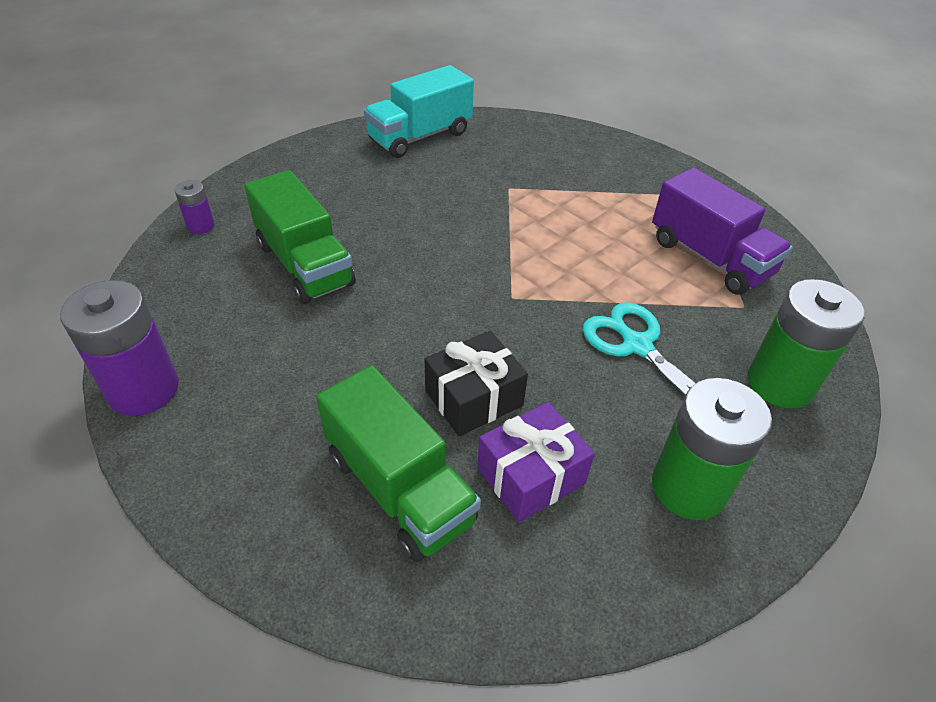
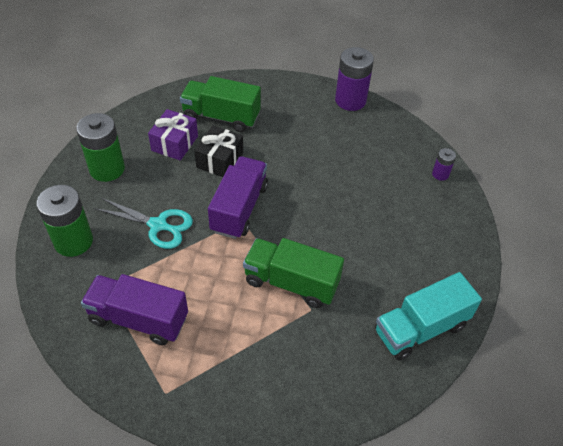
camera: 145 degrees right, 5 degrees up
(304, 264) = (362, 181): green truck -> green truck (291, 282)
(420, 136) = (420, 328): turquoise truck -> turquoise truck turned 135 degrees counterclockwise
(503, 312) = (239, 208): none -> purple truck

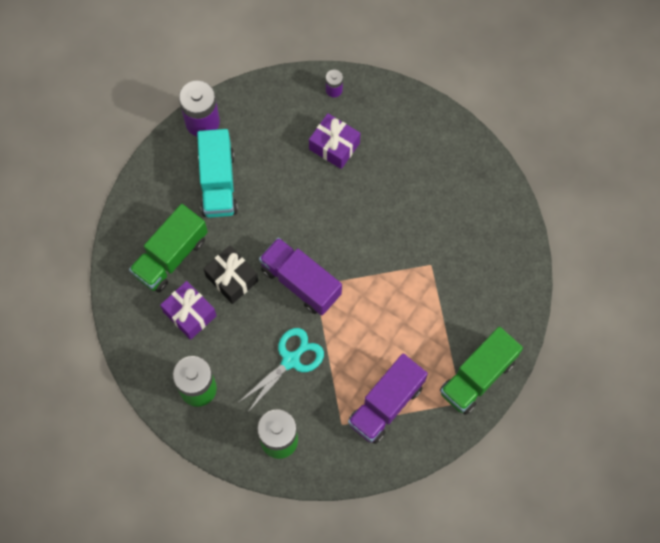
camera: 65 degrees left, 20 degrees up
(291, 282) = (399, 269): green truck -> green truck (477, 376)
(386, 191) = (334, 146): none -> purple gift
(420, 328) = (480, 189): turquoise truck -> turquoise truck (218, 183)

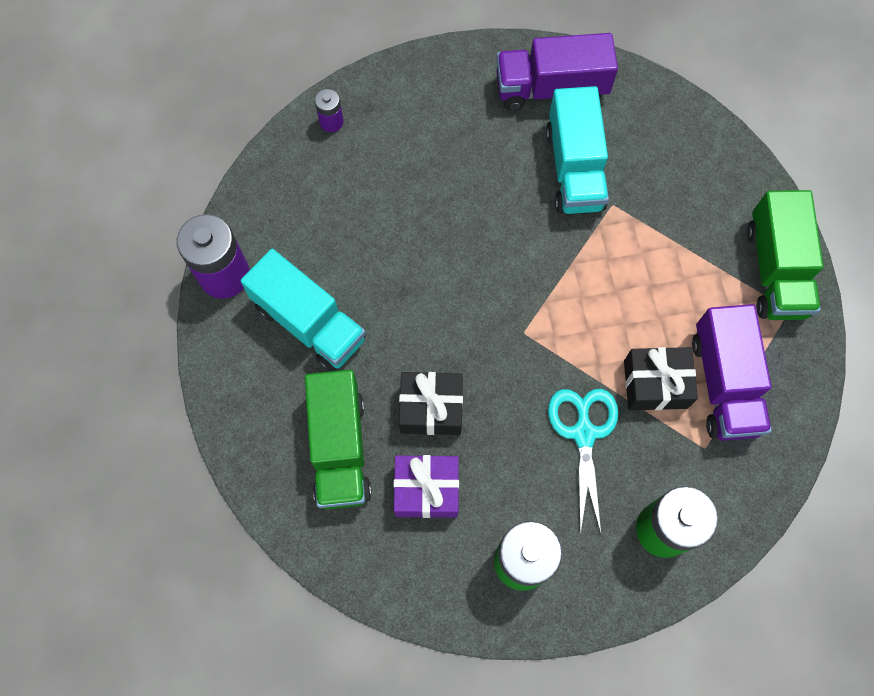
camera: 45 degrees left, 0 degrees up
(300, 282) = (506, 343): purple truck -> purple truck (551, 88)
(334, 146) = (392, 176): purple gift -> none
(351, 371) = (655, 384): none -> black gift
(432, 227) = (574, 168): none -> turquoise truck

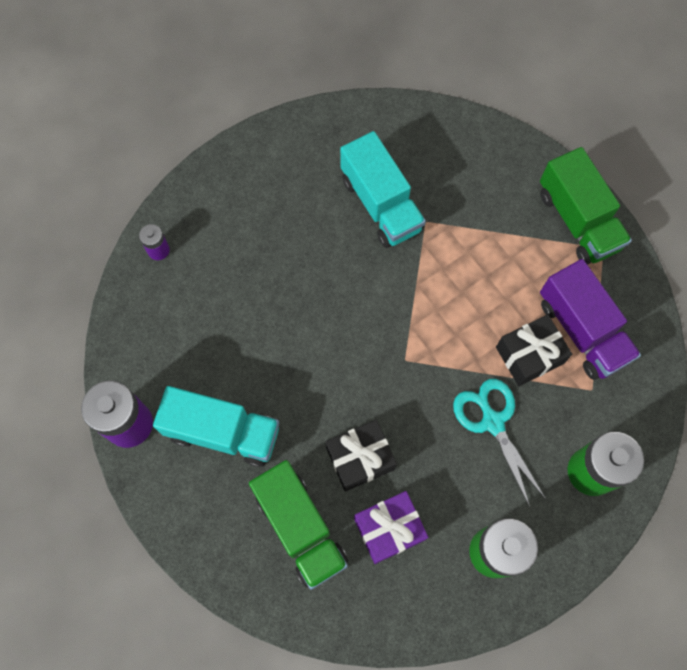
camera: 25 degrees left, 0 degrees up
(551, 88) = (330, 144): purple truck -> none

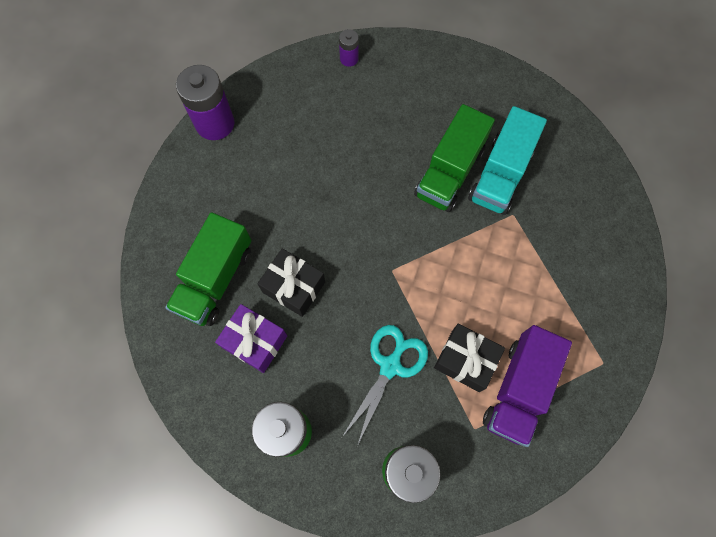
camera: 55 degrees right, 0 degrees up
(223, 432) = (249, 184): turquoise truck -> none
(577, 220) = (610, 327): green truck -> green truck (449, 172)

